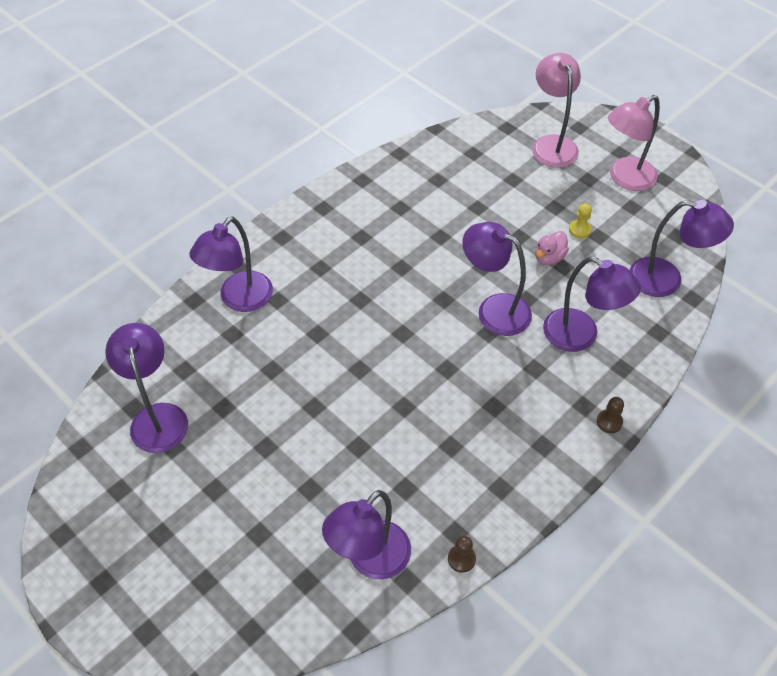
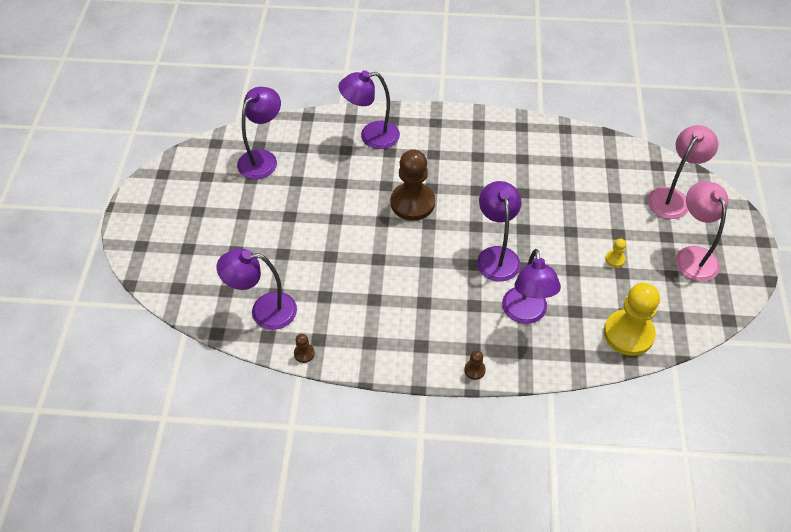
camera: 50 degrees right, 0 degrees up
(363, 328) = (412, 203): none -> brown pawn
(549, 257) = (571, 257): pink duck -> none
(625, 178) = (692, 256): pink lamp -> pink lamp turned 60 degrees clockwise
(666, 280) = (628, 334): purple lamp -> yellow pawn

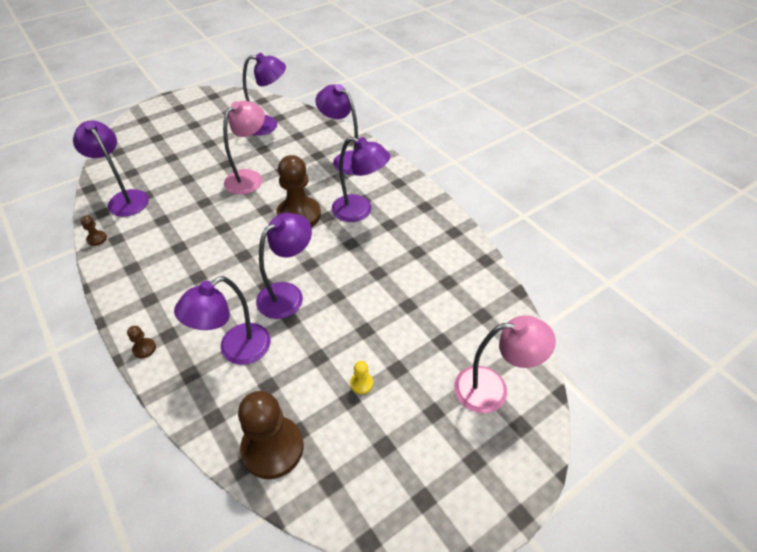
camera: 50 degrees right, 5 degrees down
(445, 164) = (360, 211): none -> purple lamp
(628, 334) = (272, 448): yellow pawn -> brown pawn
(692, 256) = (429, 452): pink lamp -> pink lamp (249, 178)

